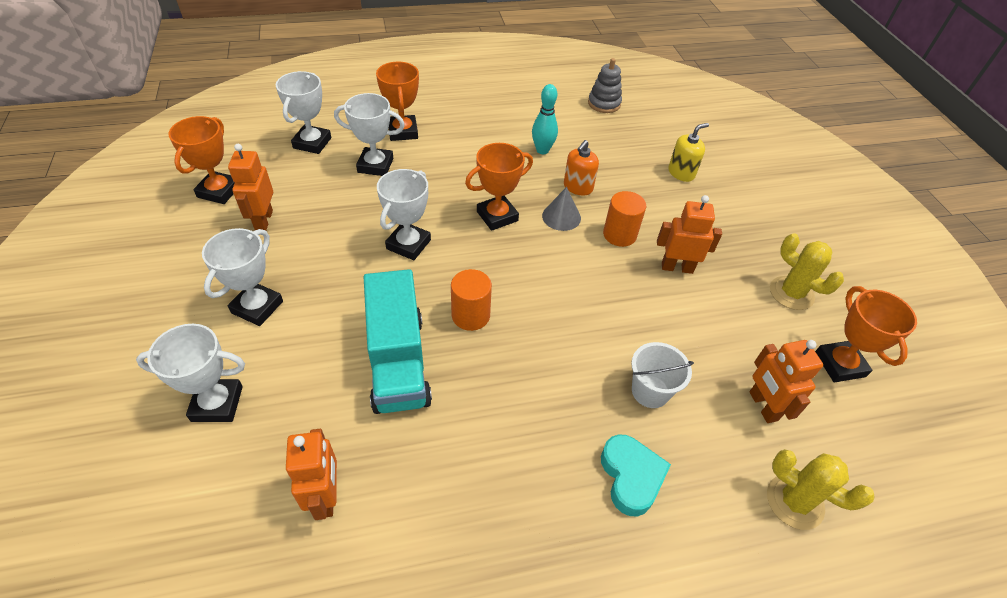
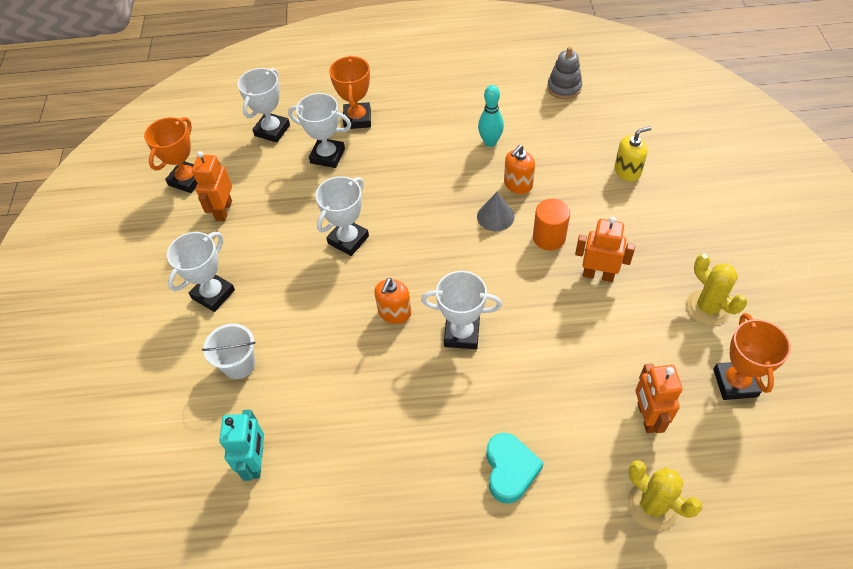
camera: 15 degrees right, 5 degrees up
(217, 403) = (177, 378): white trophy -> white trophy (461, 334)
(326, 496) = (256, 462): orange robot -> turquoise robot
(398, 361) = (326, 351): turquoise truck -> none
(470, 315) = (394, 312): orange cylinder -> orange soap dispenser
(497, 216) = (434, 213): orange trophy -> none
(650, 391) = (544, 395): white bucket -> white bucket (239, 364)

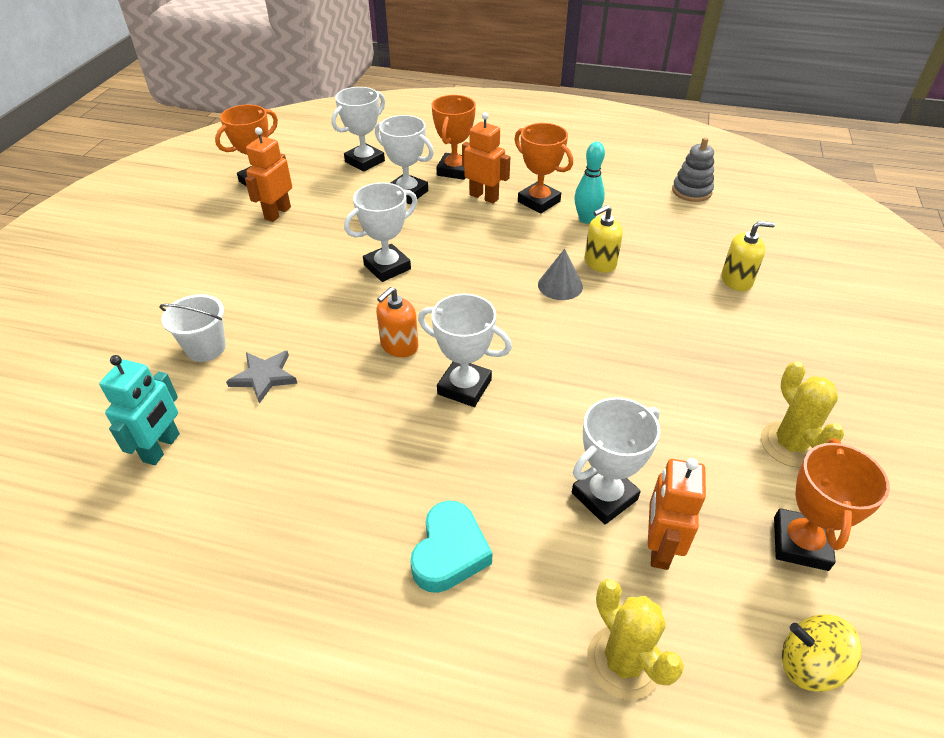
camera: 15 degrees right, 10 degrees down
(213, 294) = (221, 279): white trophy -> white trophy (604, 496)
(302, 375) = (264, 377): none -> grey star
(444, 134) = (539, 201): none -> orange trophy
(518, 184) = (600, 263): orange soap dispenser -> yellow soap dispenser
(549, 238) = (613, 320): orange cylinder -> none
(598, 275) = (658, 372): orange robot -> orange robot (484, 197)
(763, 466) = (809, 664): none -> yellow spinning top

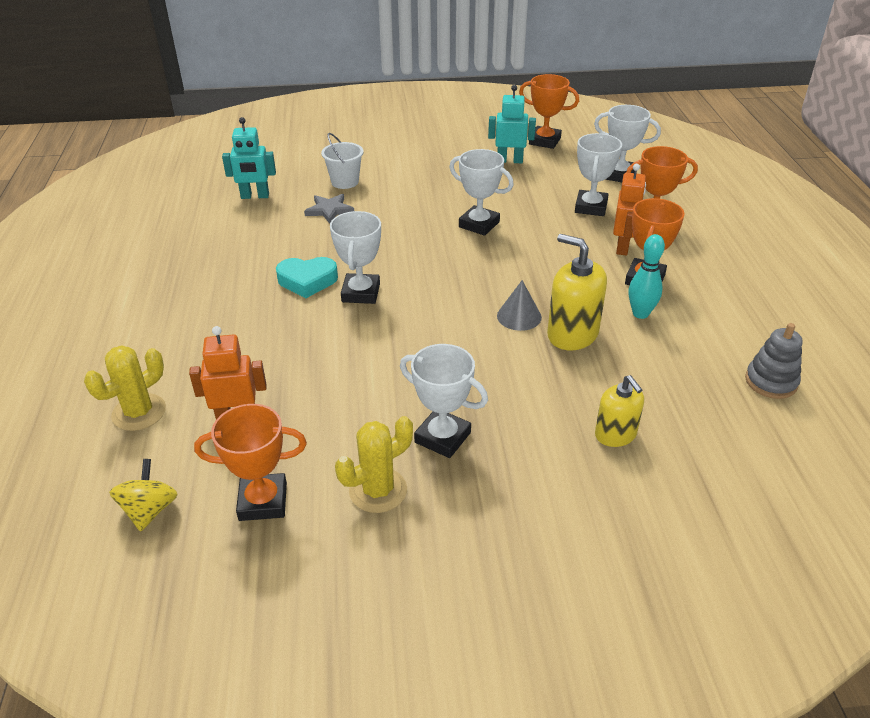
camera: 70 degrees right, 5 degrees down
(277, 213) = (509, 160): orange robot -> turquoise robot
(399, 345) = (390, 253): orange soap dispenser -> none
(449, 552) = (207, 321): turquoise heart -> turquoise heart (307, 281)
(600, 263) = (572, 334): yellow soap dispenser -> yellow soap dispenser, size x1.54
(604, 496) = (277, 382): white trophy -> white trophy (442, 437)

